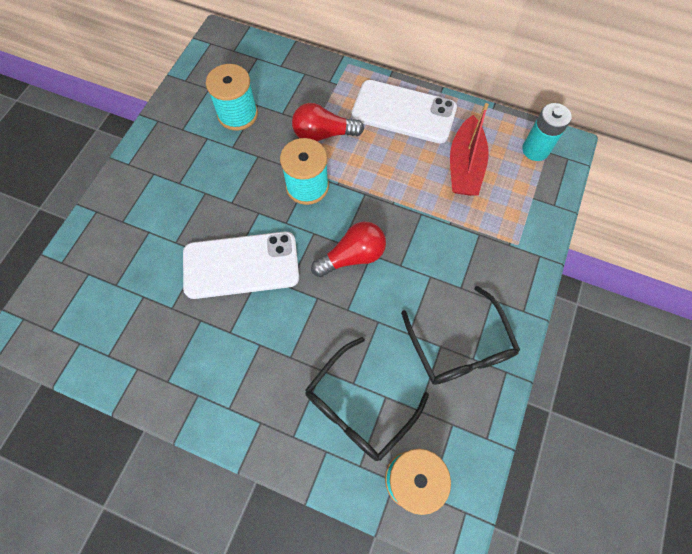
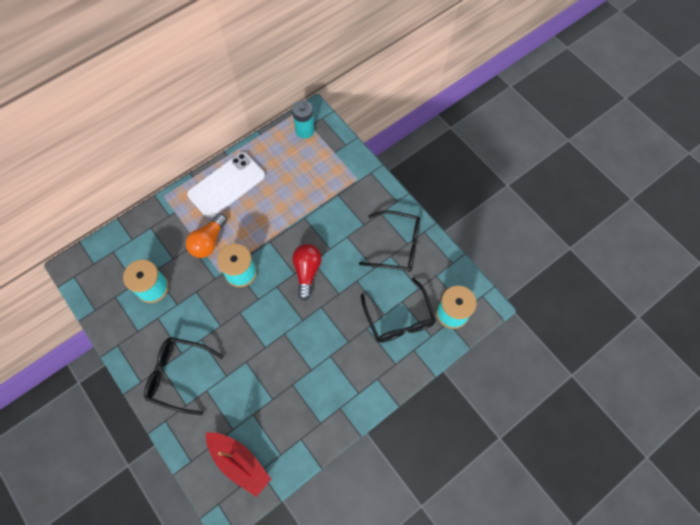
camera: 60 degrees left, 0 degrees up
(152, 195) = (178, 375): none -> black glasses
(241, 265) = (270, 341): white phone -> none
(323, 134) = (208, 242): red light bulb -> orange light bulb
(465, 166) = (289, 174): red boat -> red boat (239, 463)

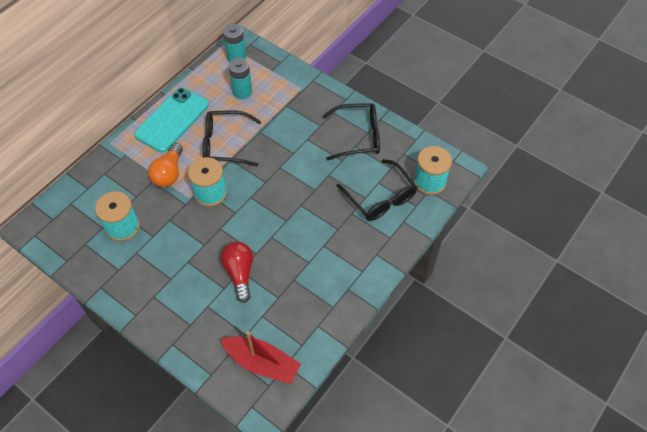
camera: 15 degrees left, 10 degrees down
(178, 375) = (174, 299): black glasses -> black glasses (225, 144)
(226, 185) = (172, 120): white phone -> turquoise phone
(300, 169) = (242, 92): none -> turquoise battery
(307, 272) = (277, 178): red light bulb -> red light bulb (240, 273)

